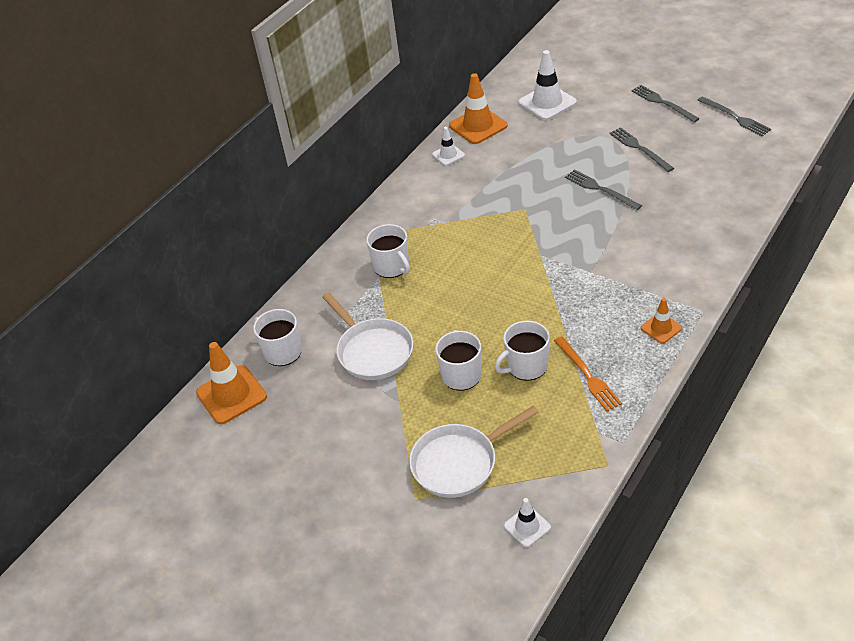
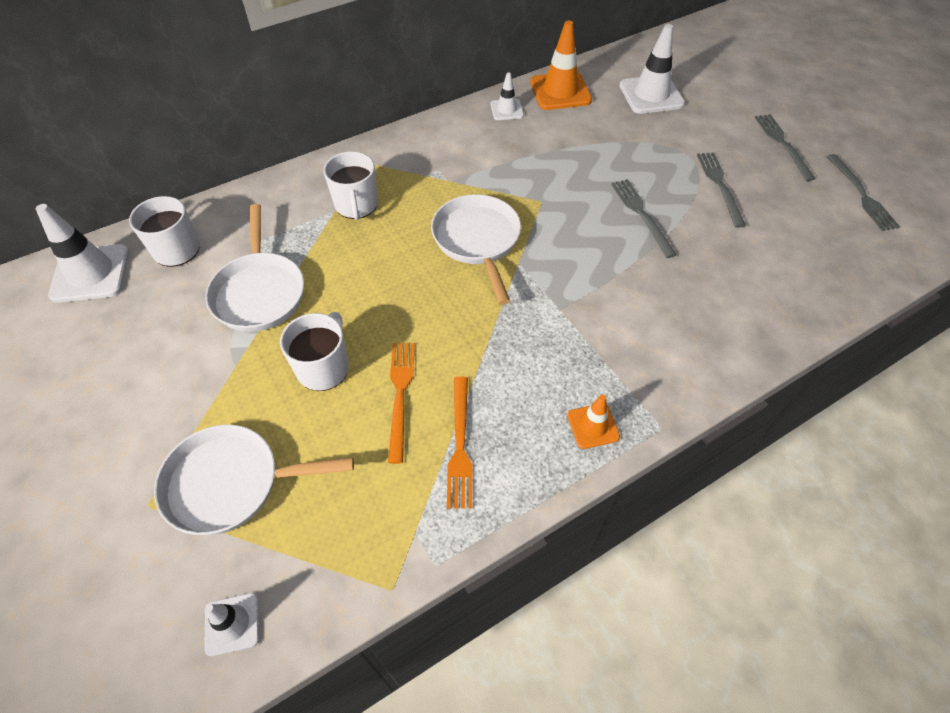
camera: 20 degrees right, 10 degrees up
(231, 395) = (91, 273): orange traffic cone -> white traffic cone
(500, 253) = (477, 241): none -> white pan
(526, 366) = (400, 395): white mug -> orange fork

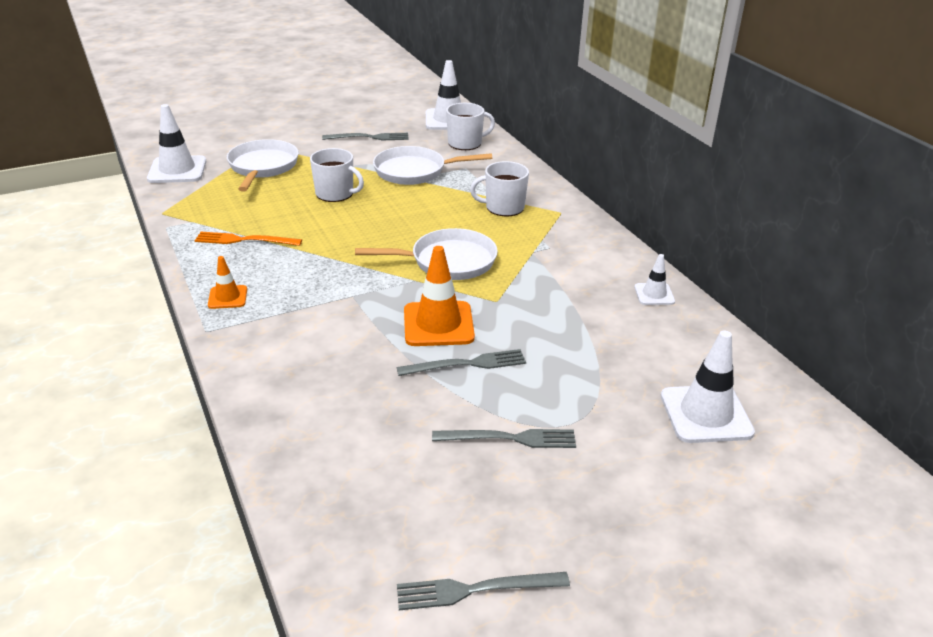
camera: 95 degrees right, 20 degrees down
(232, 624) = (177, 170): white traffic cone -> white traffic cone, size x1.82
(400, 395) = (298, 220): orange fork -> none
(560, 91) = (699, 336): orange traffic cone -> orange traffic cone (438, 324)
(782, 144) = (598, 529): grey fork -> grey fork (369, 137)

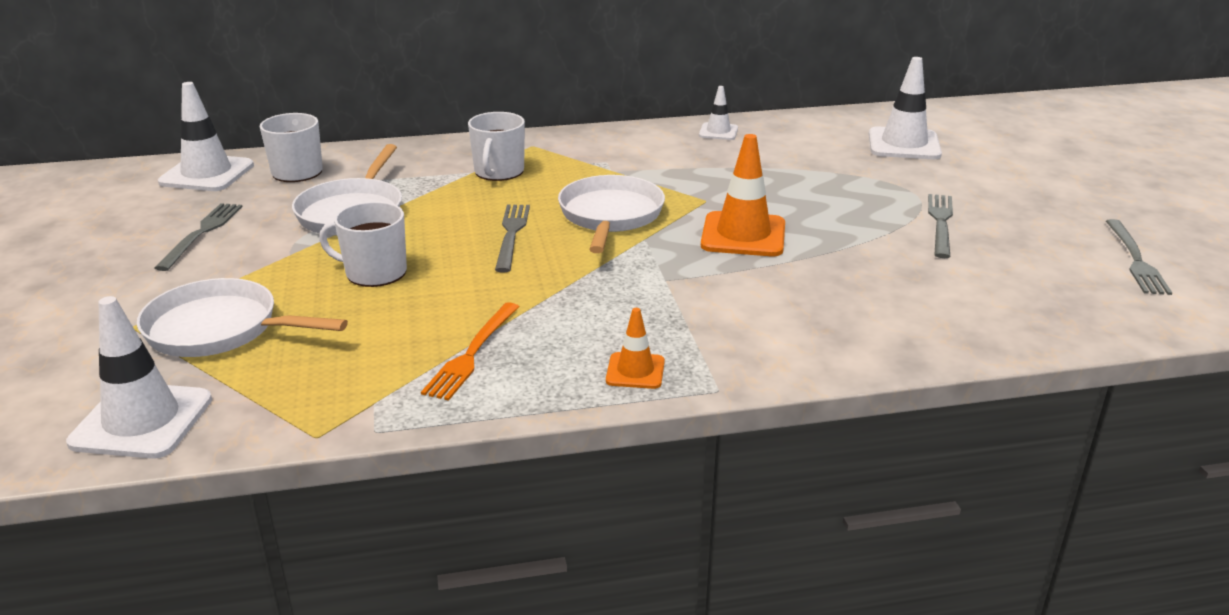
camera: 75 degrees left, 5 degrees down
(335, 194) = (374, 272): white mug -> white mug turned 120 degrees counterclockwise
(466, 364) = (821, 229): grey fork -> grey fork (511, 234)

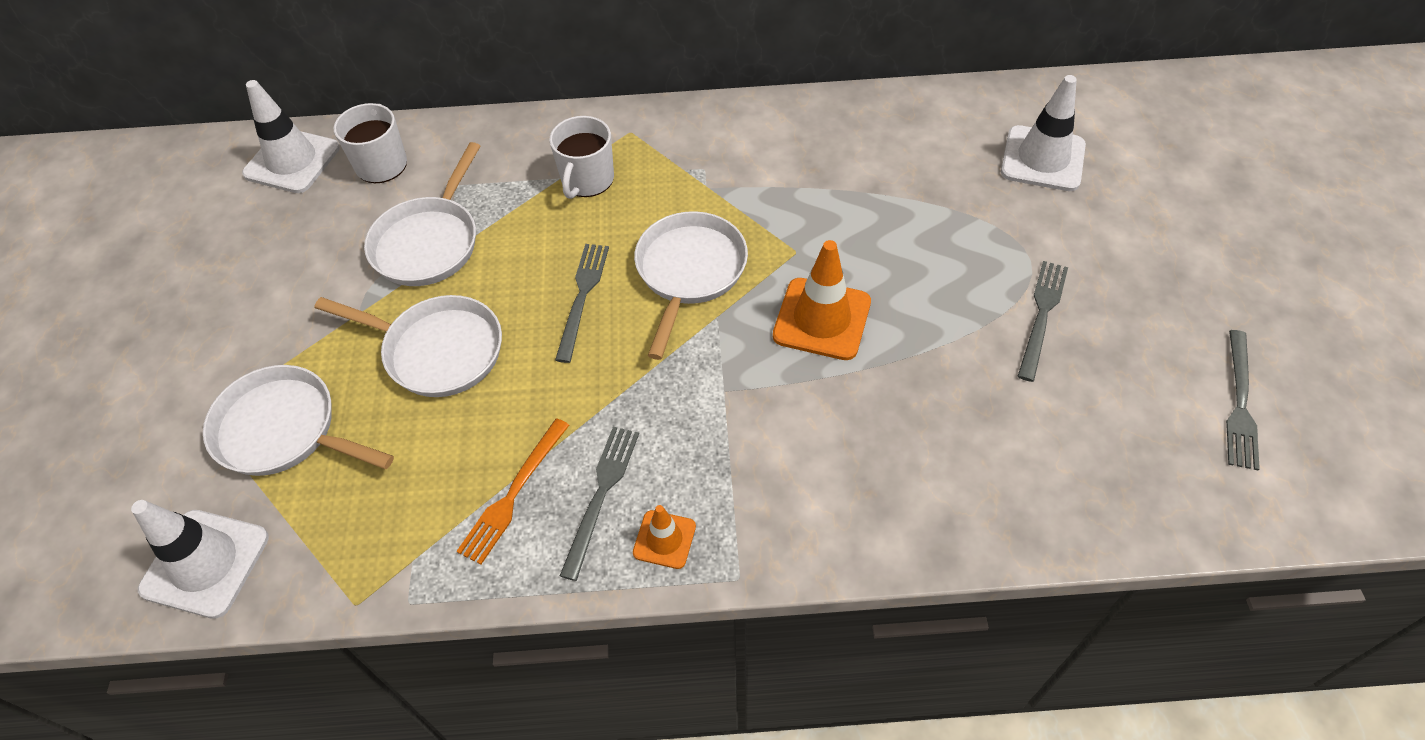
camera: 10 degrees right, 25 degrees up
(202, 233) = (279, 268): grey fork -> grey fork (601, 495)
(374, 272) = (437, 351): white mug -> white pan
(718, 132) = (838, 119): white traffic cone -> none

